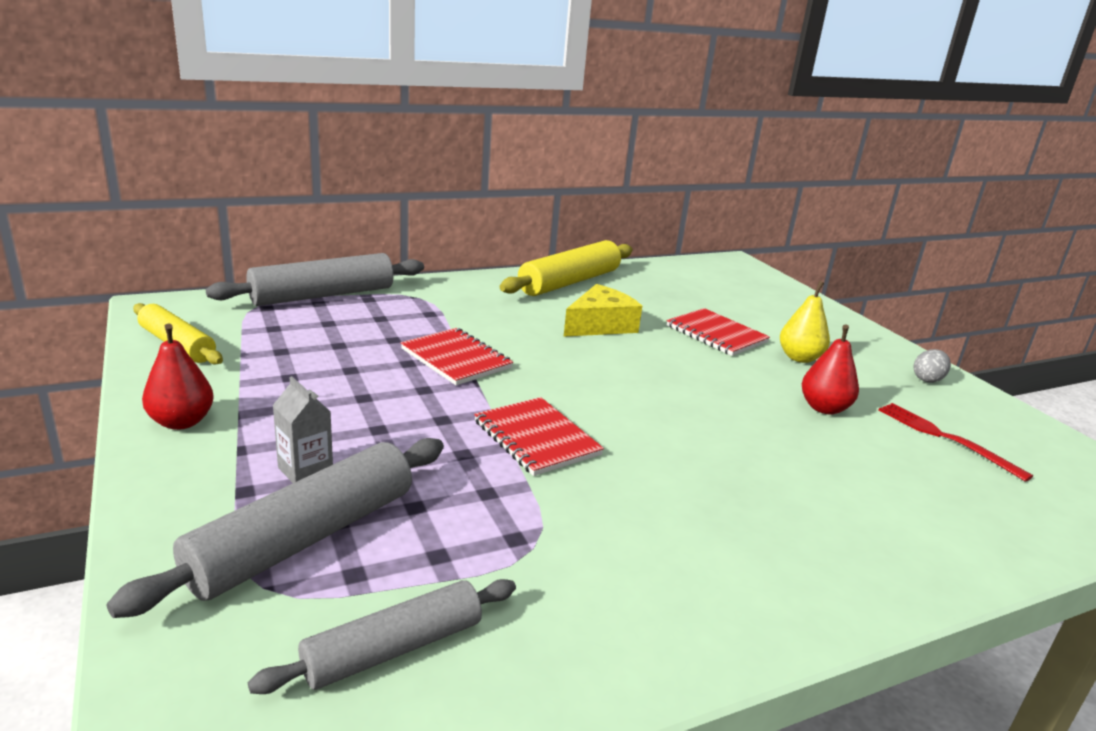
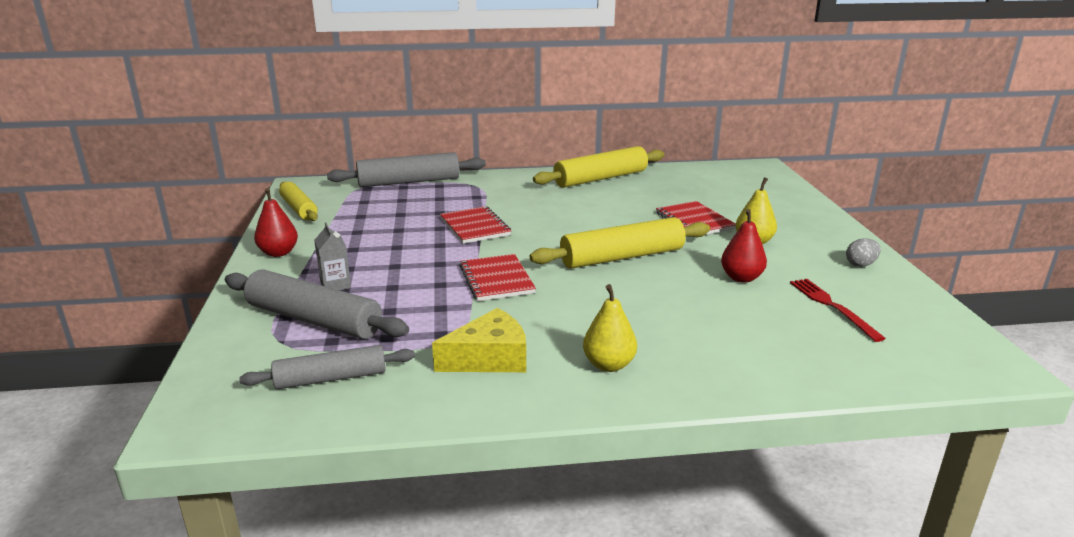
camera: 20 degrees right, 0 degrees up
(304, 538) = (314, 320): grey rolling pin -> grey rolling pin turned 60 degrees clockwise
(600, 325) = (601, 210): yellow cheese -> yellow cheese (489, 358)
(671, 390) = (622, 257): none -> yellow rolling pin
(771, 558) = (609, 365): none -> yellow pear

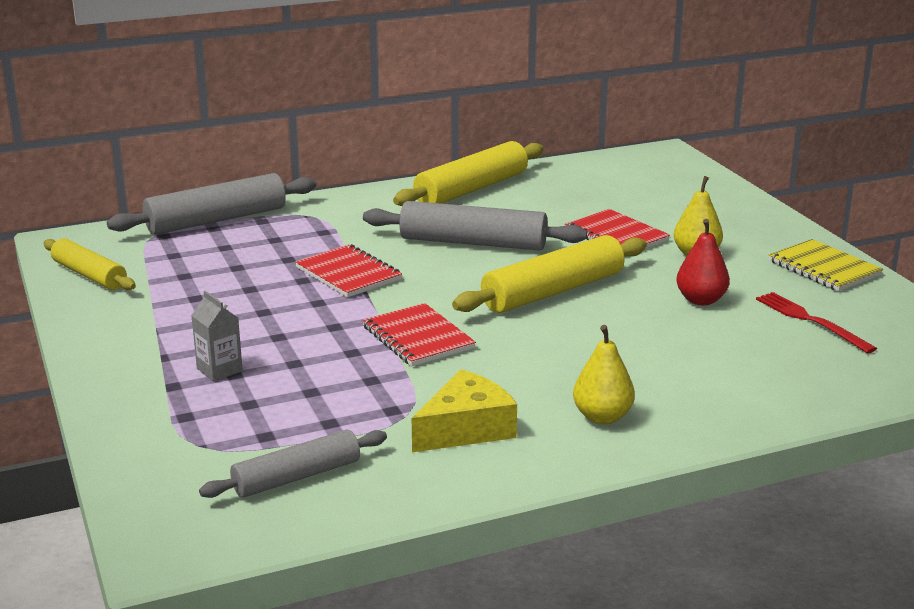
camera: 15 degrees left, 0 degrees up
(278, 253) = (110, 338): red pear -> none
(314, 320) = (225, 415): grey rolling pin -> grey rolling pin (473, 243)
(860, 264) = (824, 268): grey egg -> yellow notebook

